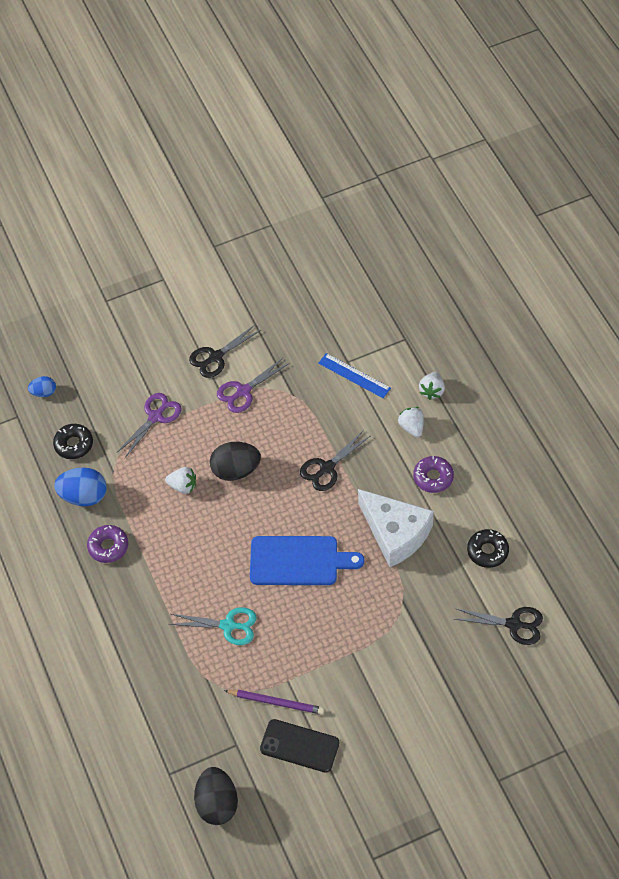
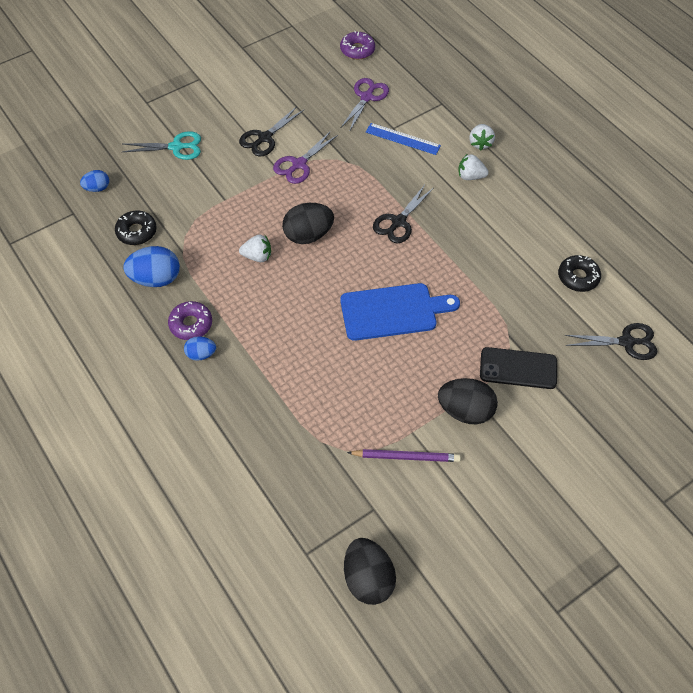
camera: 15 degrees left, 0 degrees up
(112, 578) = (201, 354): none -> blue egg
(155, 417) = (216, 197): purple scissors -> purple scissors (366, 97)
(228, 626) = (335, 385): turquoise scissors -> turquoise scissors (176, 147)
(299, 746) = (443, 499): black phone -> black phone (518, 368)
(341, 668) = (465, 411): none -> black egg
(395, 533) = (483, 272): white cheese -> none
(411, 427) = (470, 176): white strawberry -> white strawberry turned 45 degrees counterclockwise
(433, 477) = (504, 217): purple donut -> purple donut (357, 50)

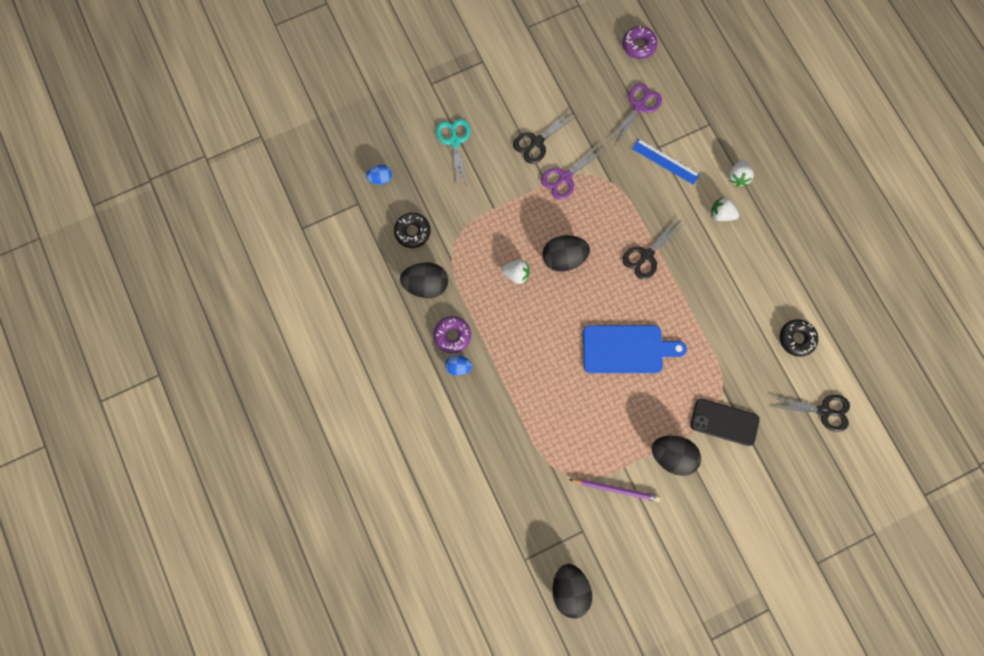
camera: 10 degrees right, 20 degrees up
(156, 279) = (426, 284): blue egg -> black egg
(176, 147) = (455, 141): turquoise scissors -> turquoise scissors turned 105 degrees counterclockwise

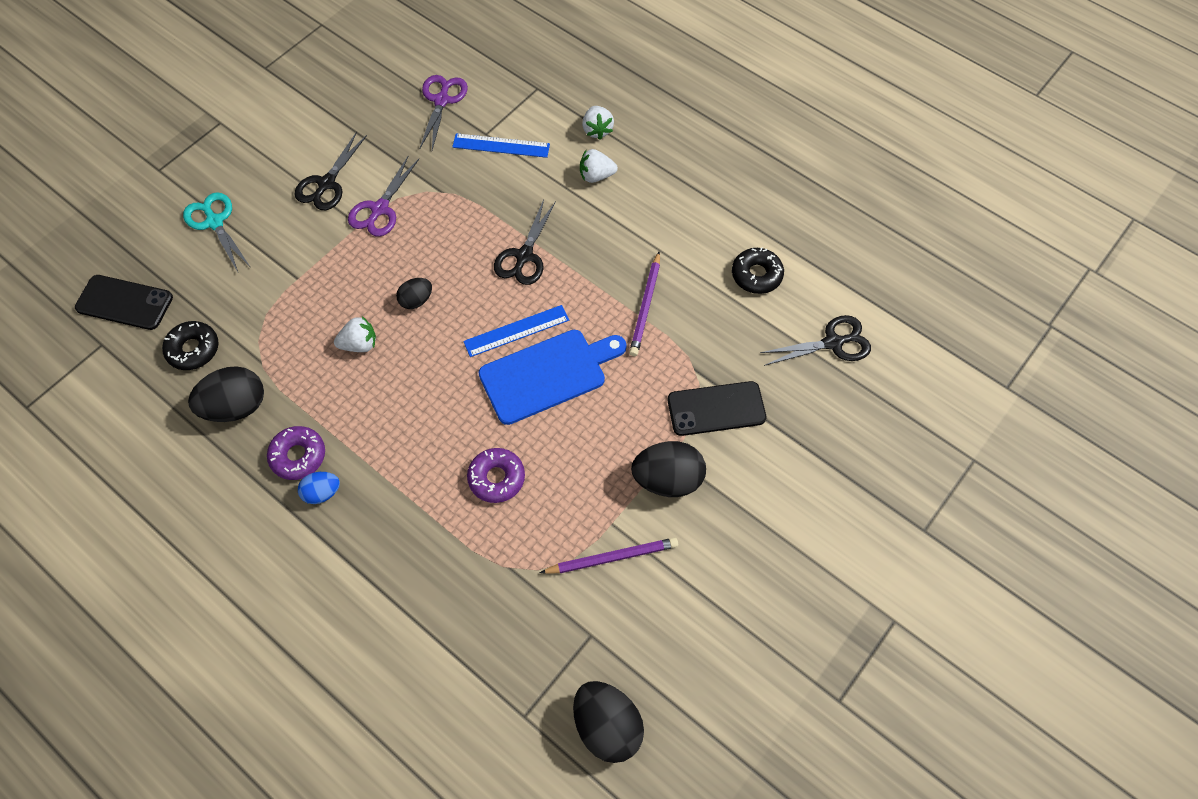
camera: 25 degrees left, 15 degrees down
(380, 178) = (124, 302): blue egg -> black phone
(563, 258) = (416, 300): black egg -> black egg, size x0.56
(619, 309) = (516, 331): none -> blue ruler
(638, 45) = (413, 40): purple donut -> purple donut (496, 478)
(711, 328) = (645, 306): none -> purple pencil

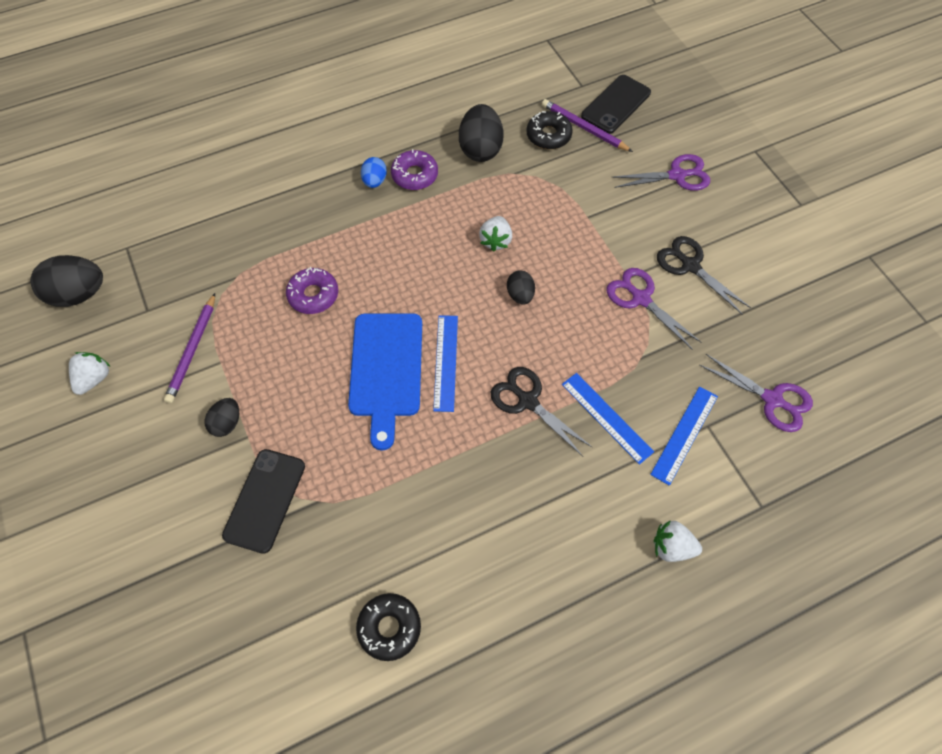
camera: 115 degrees right, 0 degrees up
(215, 222) = (677, 175): turquoise scissors -> purple scissors
(511, 198) = (606, 417): none -> blue ruler
(596, 176) = (603, 516): white strawberry -> white strawberry (94, 379)
(645, 306) = (412, 489): purple pencil -> purple pencil (584, 128)
(667, 479) = (227, 423): black egg -> black egg, size x0.56
(833, 343) = (262, 666): black scissors -> none

